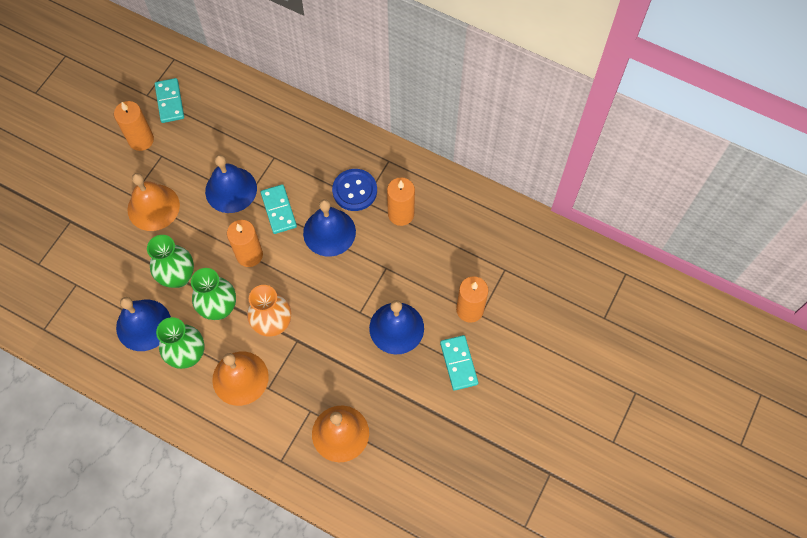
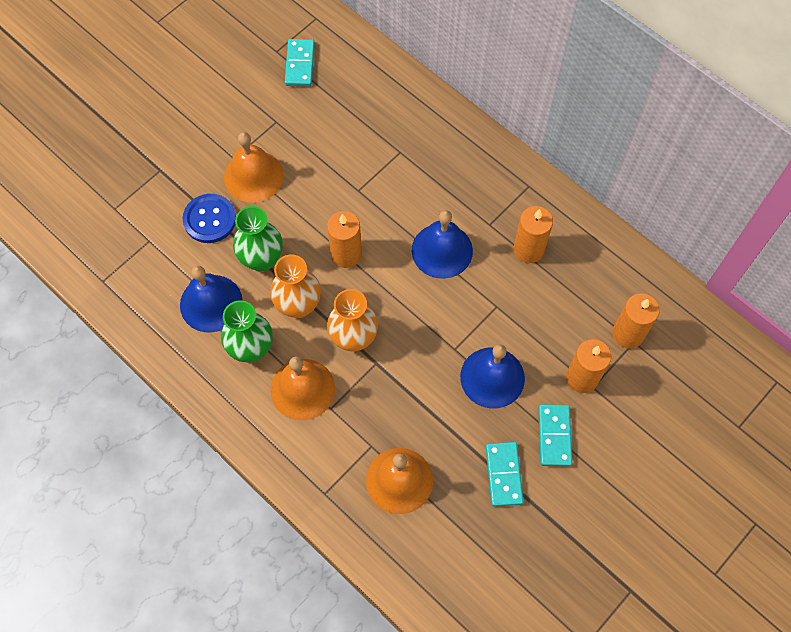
camera: 15 degrees right, 0 degrees up
(141, 140) = (258, 99): orange candle -> orange candle (628, 334)
(219, 308) = (298, 305): green vase -> orange vase
(231, 189) = (343, 177): blue bell -> none
(278, 210) = (391, 212): turquoise domino -> turquoise domino (503, 474)
(354, 191) = (482, 210): blue button -> blue button (210, 219)

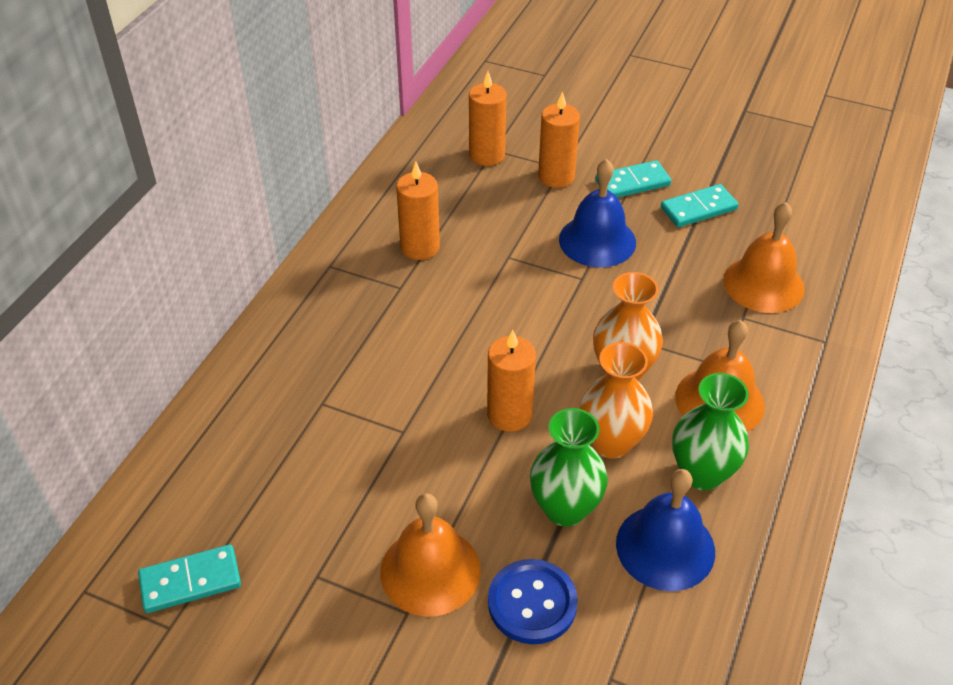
camera: 110 degrees left, 20 degrees down
(442, 250) = (457, 321): blue bell -> none

